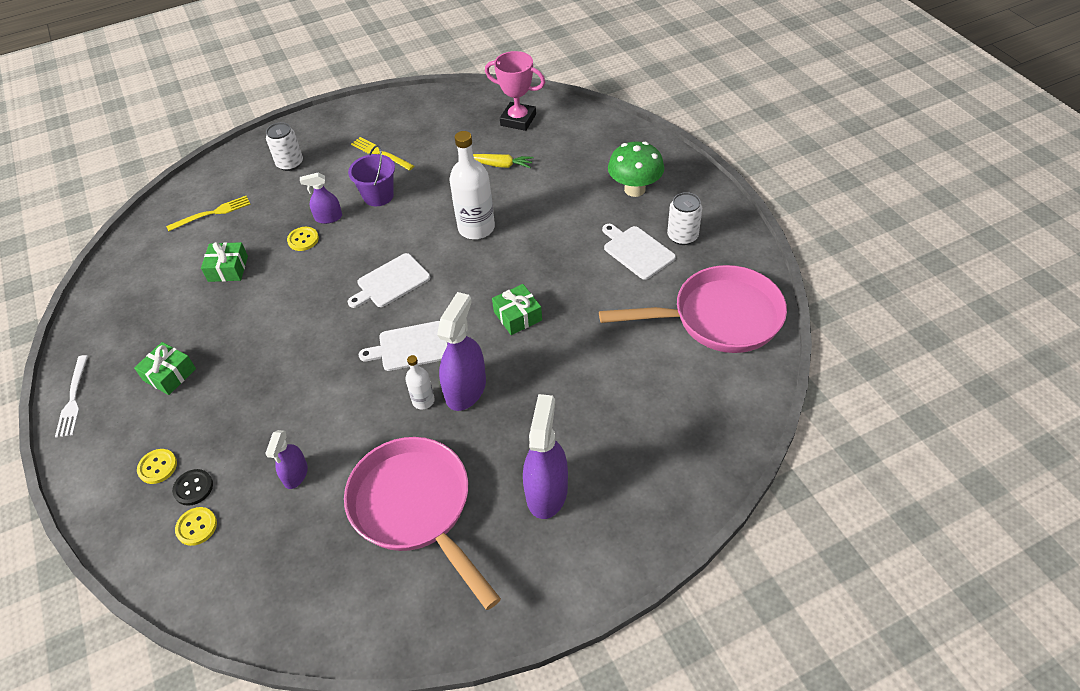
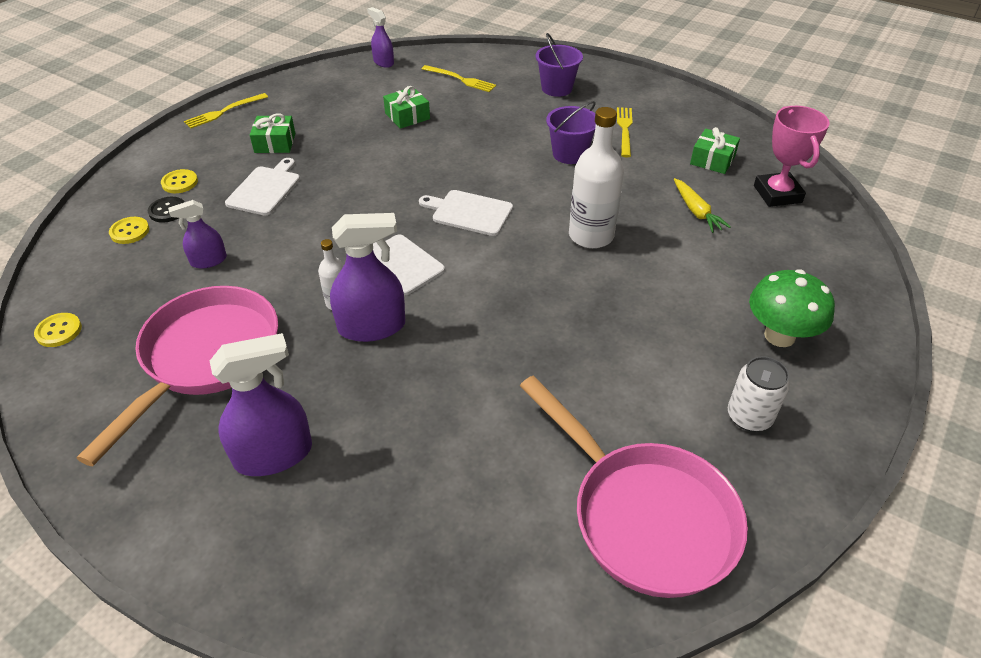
camera: 55 degrees right, 5 degrees down
(73, 399) = (224, 112): white fork -> yellow fork
(290, 163) = (556, 88): white can -> purple bucket
(303, 240) = (474, 138): yellow button -> yellow button (59, 331)
(328, 218) = (514, 139): purple spray bottle -> purple spray bottle (383, 62)
(517, 316) = (497, 322): green gift -> green gift (712, 160)
(637, 251) = (681, 382): white cutting board -> white cutting board (265, 189)

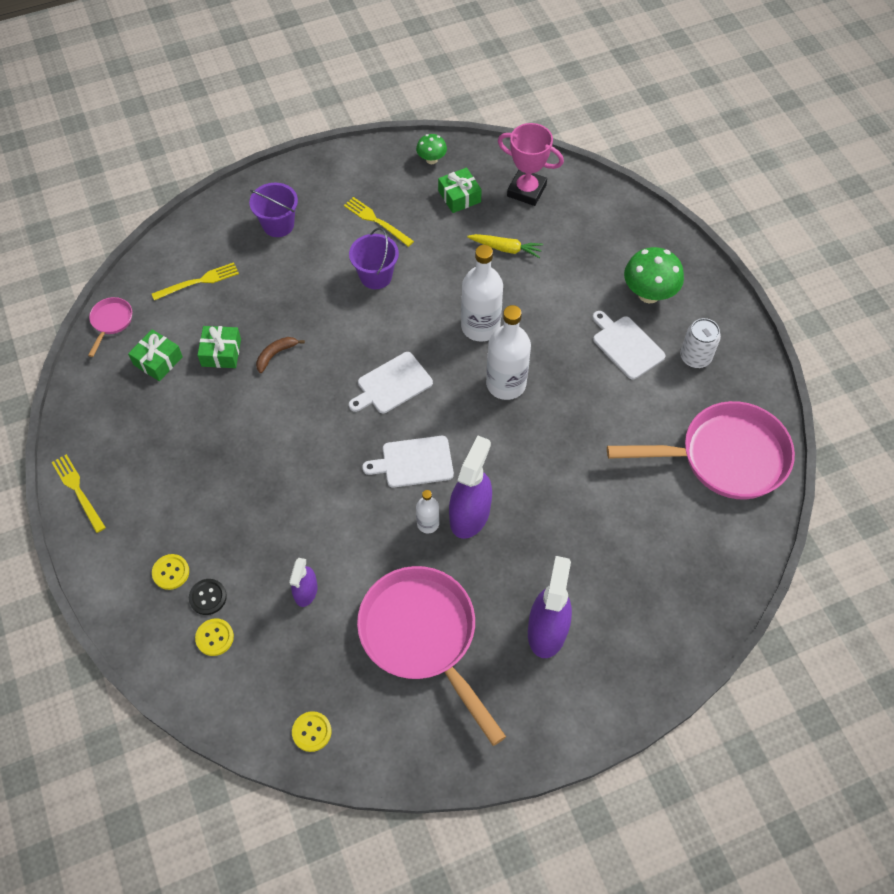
camera: 55 degrees left, 15 degrees up
(224, 112) = (78, 490): yellow fork -> yellow fork turned 150 degrees clockwise
(265, 189) = (239, 510): white cutting board -> white cutting board (626, 345)
(275, 143) = (172, 472): green gift -> green gift (158, 361)
(383, 62) = (111, 322): purple spray bottle -> pink pan
(433, 141) = (276, 354): none -> brown banana
(546, 282) = (506, 384): none -> white bottle
(727, 129) = (431, 160): none -> green mushroom

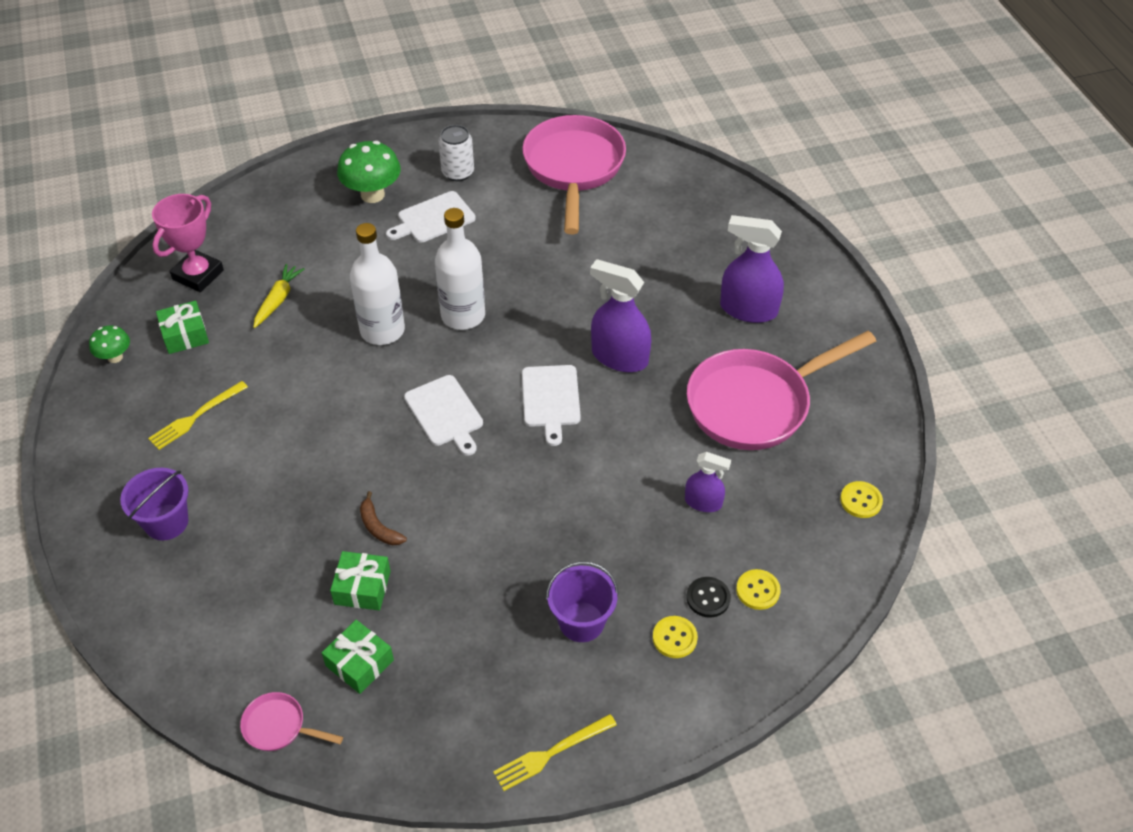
camera: 85 degrees left, 10 degrees down
(199, 281) = (237, 616): yellow fork -> none
(376, 276) = (283, 421): purple bucket -> purple bucket (581, 622)
(428, 524) = (627, 392): white bottle -> none

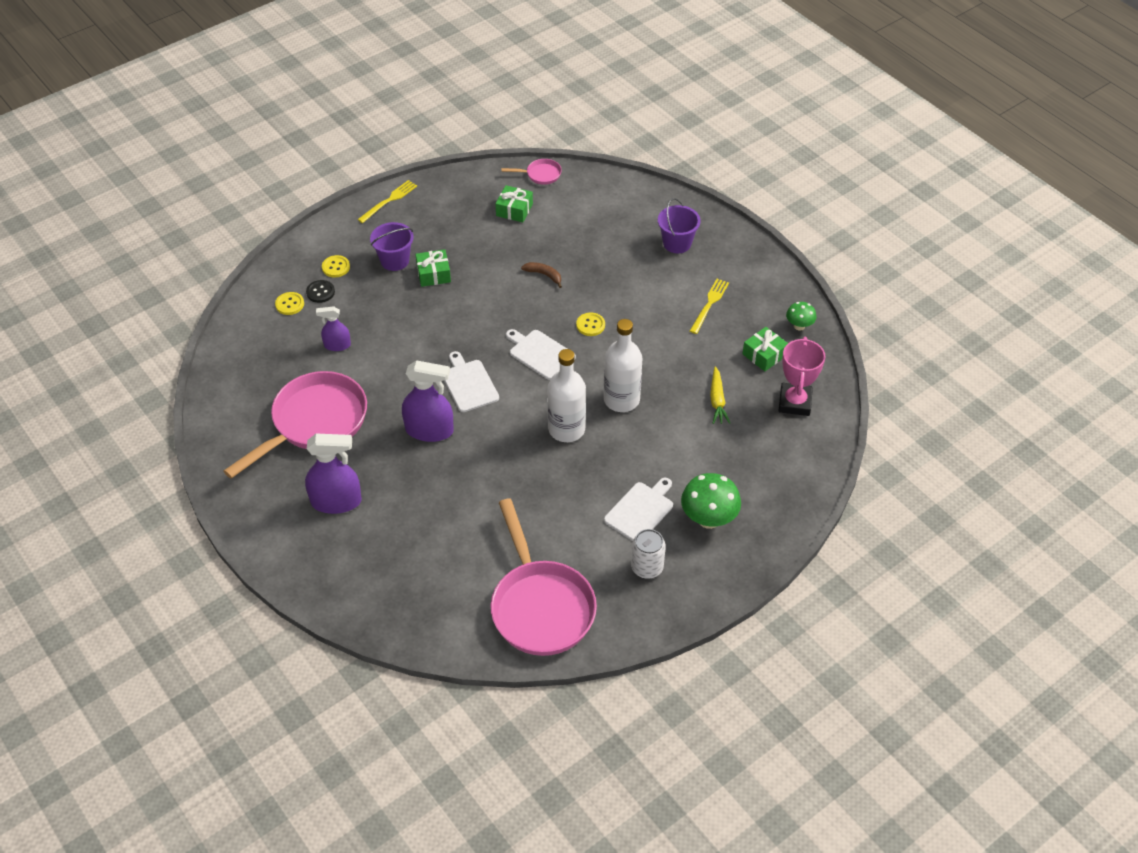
camera: 160 degrees right, 0 degrees up
(362, 587) = (534, 243): green gift -> green gift (433, 274)
(861, 500) = (227, 375): yellow button -> yellow button (590, 325)

